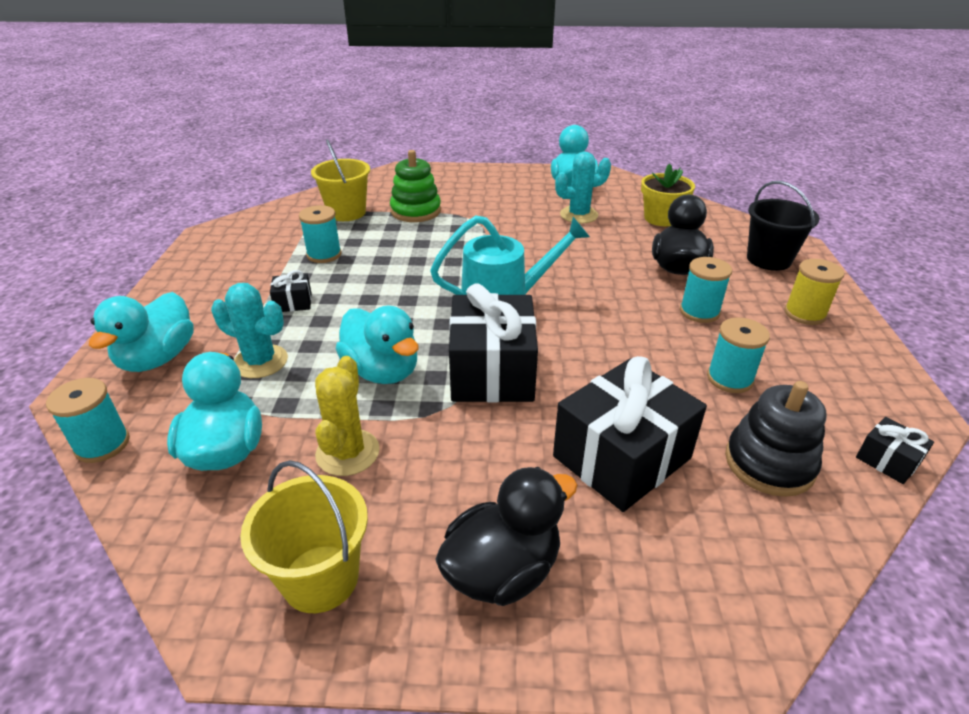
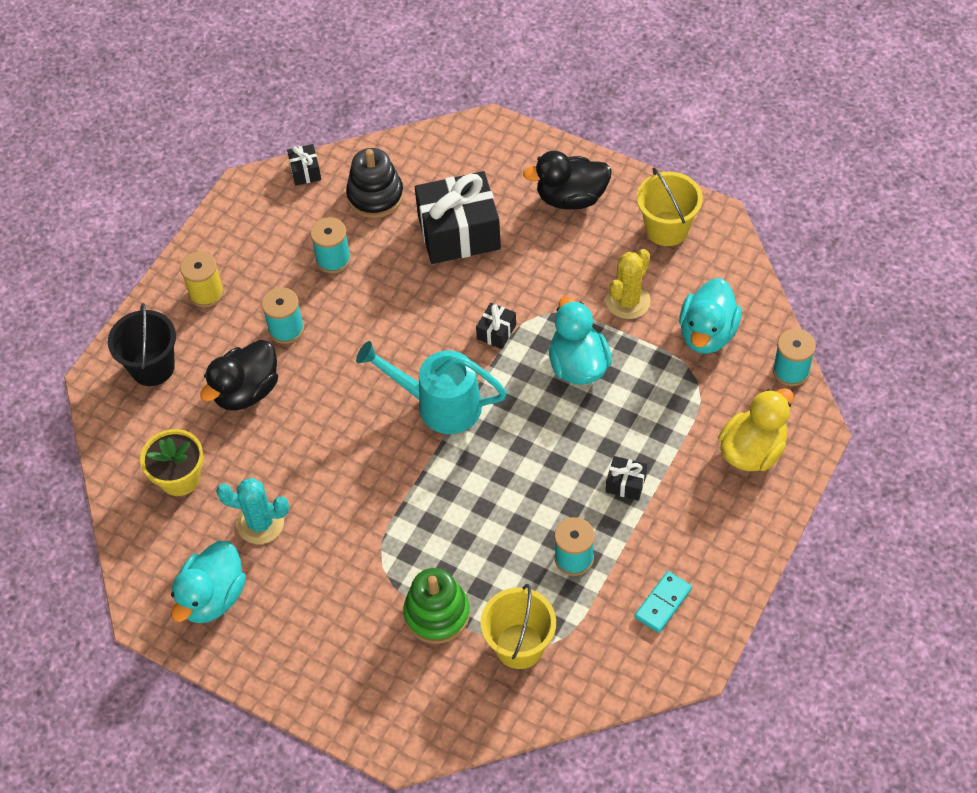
camera: 150 degrees left, 20 degrees up
(158, 358) = (752, 450): turquoise duck -> yellow duck
(239, 252) = (663, 603): none -> turquoise domino
(260, 362) = (670, 413): turquoise cactus -> none
(492, 372) = (496, 332): black gift -> black gift, size x0.44

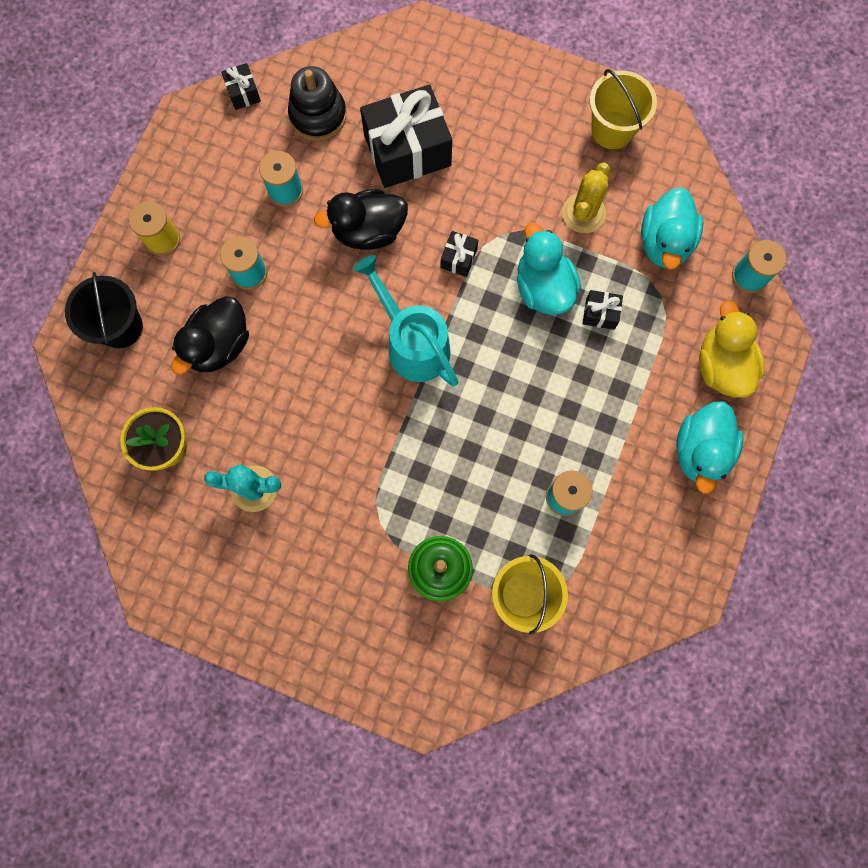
camera: 10 degrees left, 20 degrees up
(213, 597) = (218, 572): turquoise duck -> turquoise duck (700, 451)
(439, 404) = (412, 343): turquoise watering can -> turquoise watering can turned 45 degrees clockwise
(571, 198) = (514, 102): black duck -> black duck (368, 231)
(625, 484) = (604, 412): black gift -> black gift (600, 314)
(663, 603) = (654, 536): turquoise domino -> none
(752, 450) = (722, 366): yellow duck -> yellow duck turned 45 degrees counterclockwise

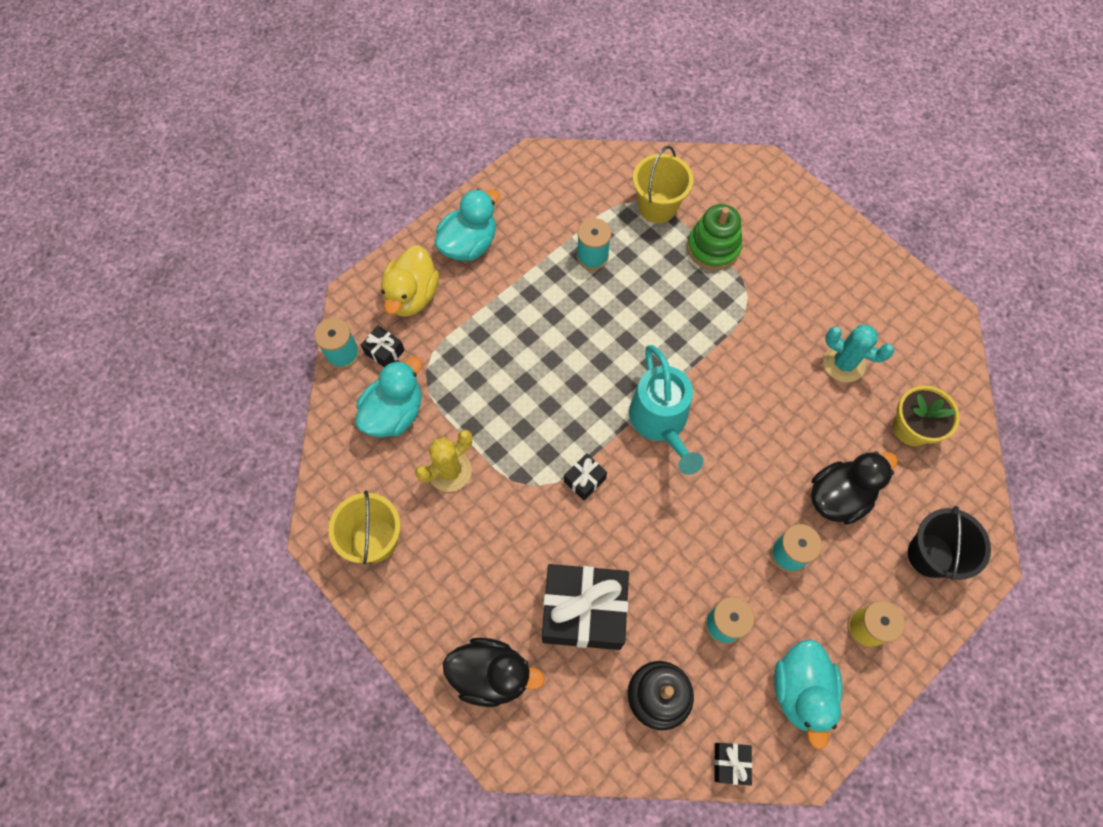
camera: 155 degrees left, 10 degrees down
(368, 231) = (657, 544): black duck -> black duck (491, 674)
(543, 287) = (522, 420): turquoise duck -> turquoise duck (800, 690)
(600, 314) = (486, 378): black gift -> black gift (384, 352)

